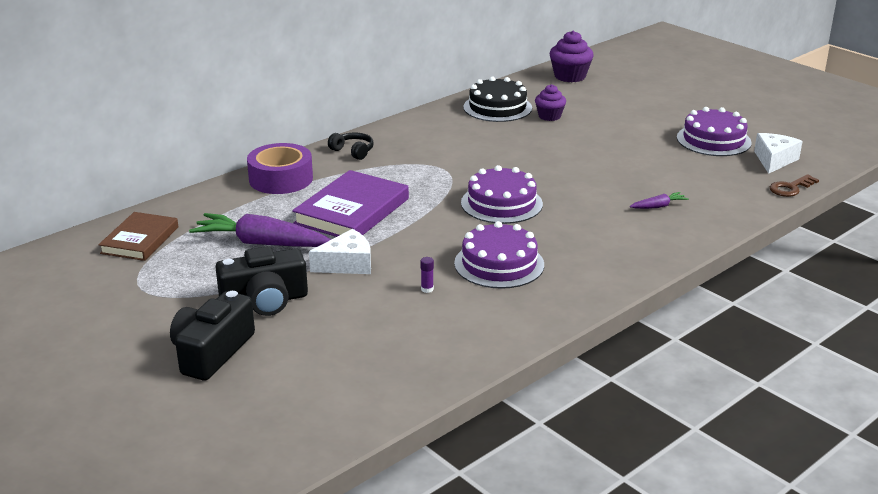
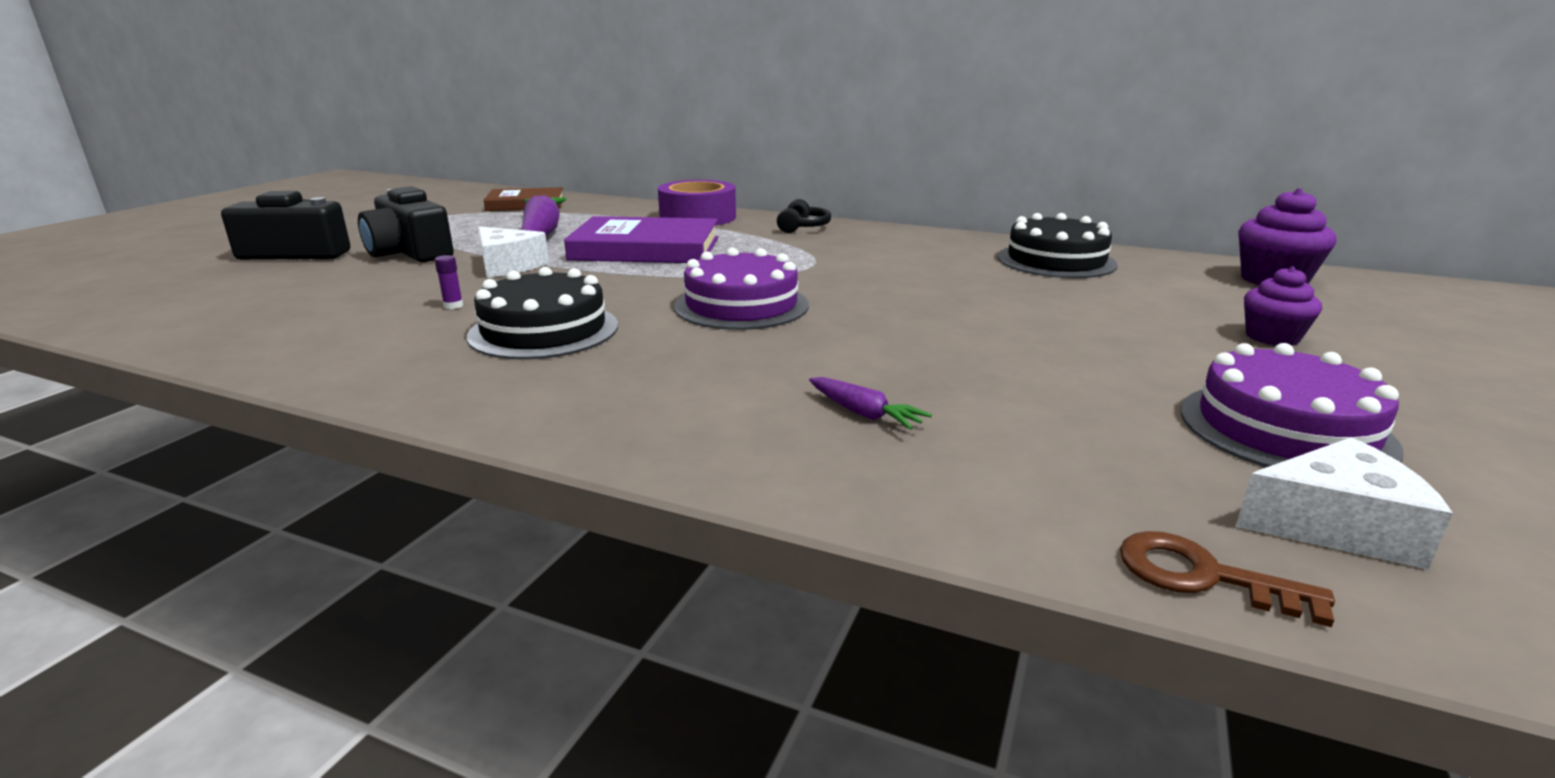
camera: 65 degrees right, 5 degrees down
(499, 264) = (544, 330): purple cake -> black cake
(549, 116) = (1091, 289): purple cupcake -> purple cupcake (1272, 337)

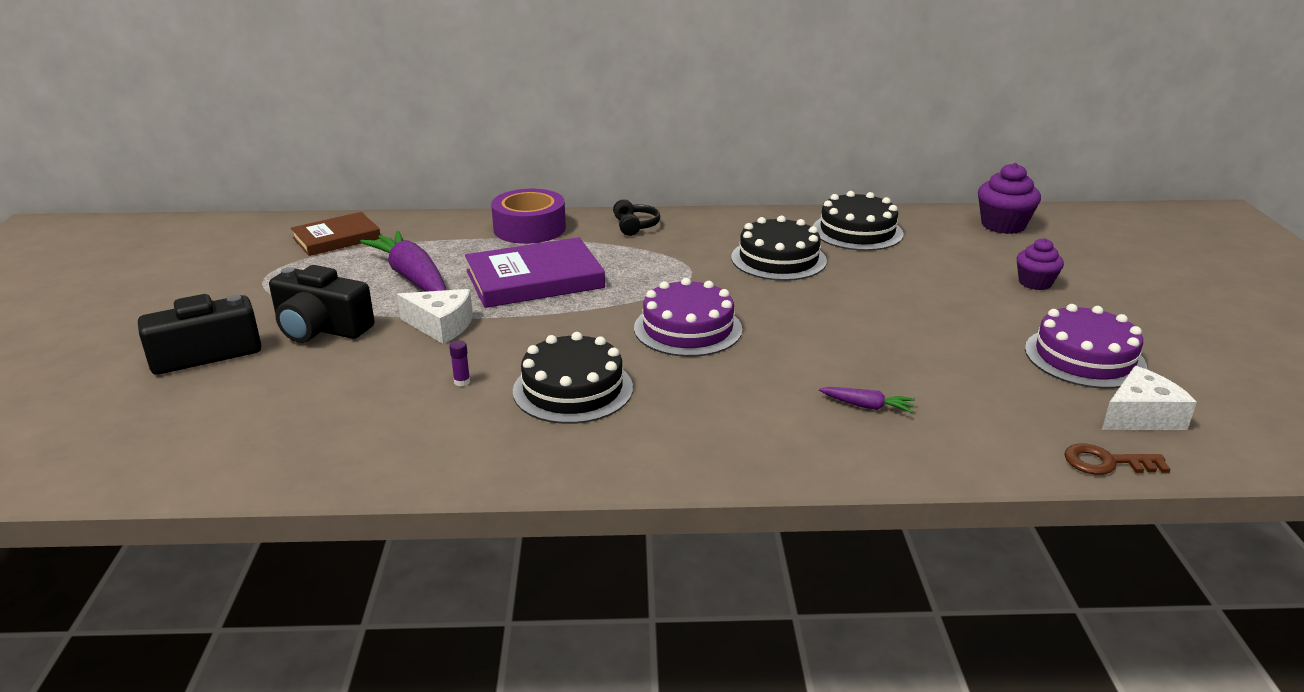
camera: 25 degrees left, 5 degrees up
(927, 269) = (778, 259): none -> black cake

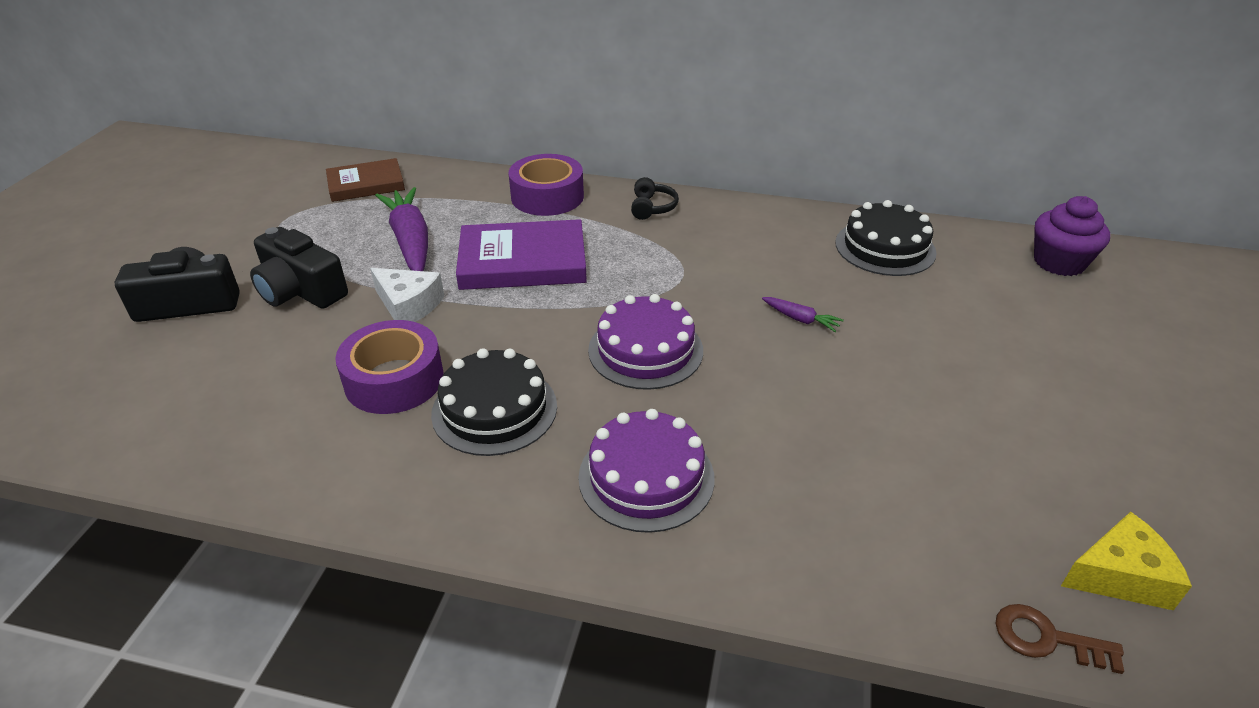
camera: 15 degrees right, 10 degrees up
(462, 382) = (394, 380): purple glue stick -> purple tape
(778, 259) = (782, 272): black cake -> none
(867, 406) = (792, 493): purple carrot -> purple carrot (800, 319)
(1035, 283) = (1064, 351): purple cupcake -> none
(1084, 357) = (1082, 472): purple cake -> purple cake (646, 477)
(1140, 416) = (1119, 575): white cheese -> yellow cheese

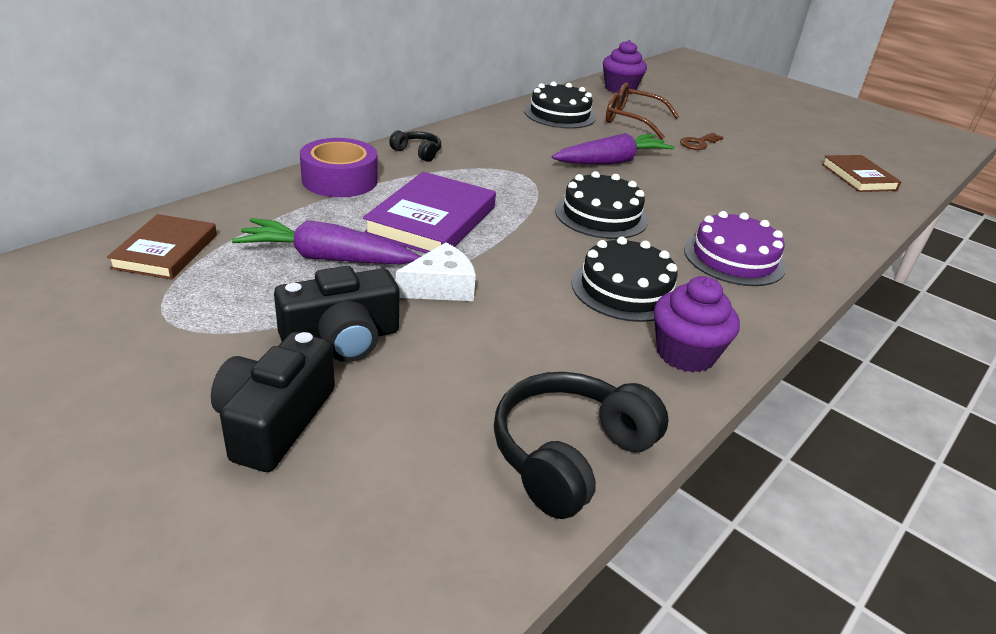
camera: 65 degrees left, 5 degrees down
(201, 447) = (569, 455): none -> black headphones
(394, 380) = (550, 322): purple tape -> none
(396, 482) = (685, 354): none -> purple cupcake
(645, 350) = (601, 215): purple cake -> black cake
(800, 319) = (611, 161): purple carrot -> purple carrot, size x2.19
(960, 300) = (632, 120): none -> brown glasses
(1046, 639) = (892, 206): brown key -> brown key (698, 143)
(1119, 575) = (858, 177): yellow cheese -> brown book

